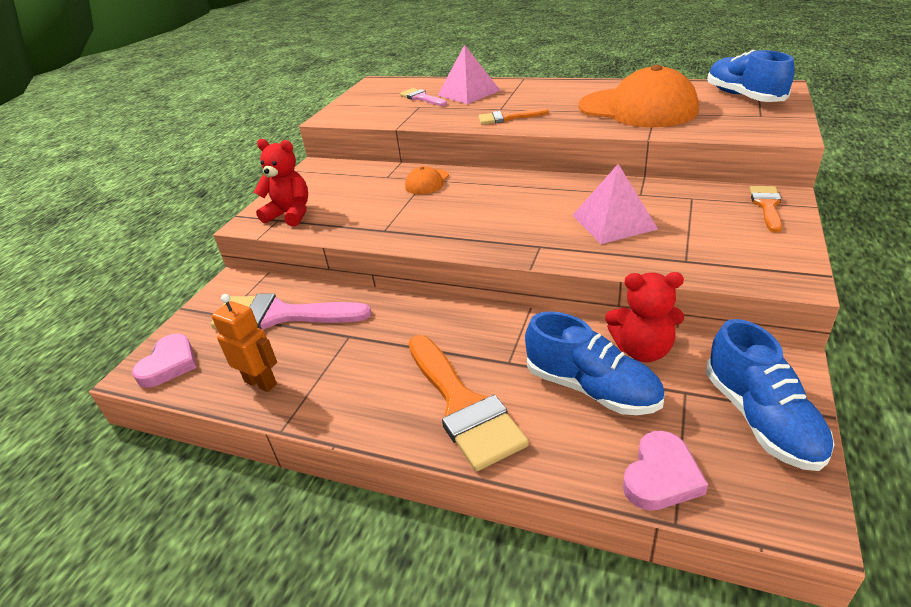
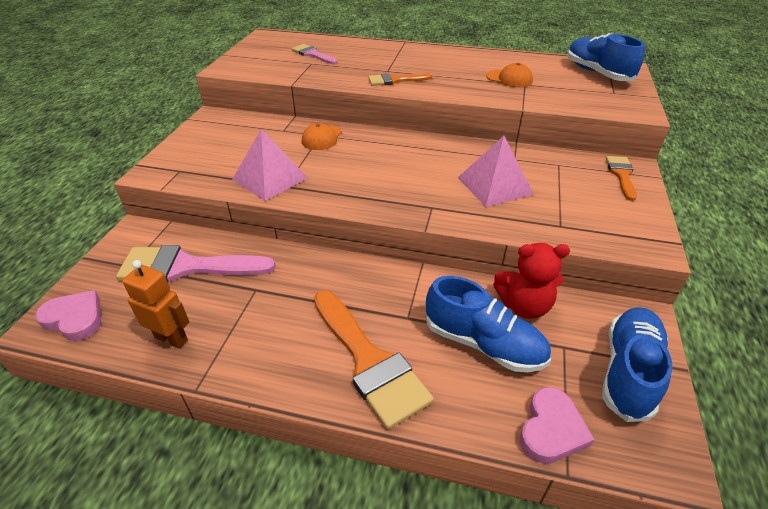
camera: 10 degrees left, 5 degrees up
(169, 364) = (75, 318): pink heart -> pink heart turned 75 degrees counterclockwise
(290, 214) = (191, 166): red teddy bear -> none
(468, 93) = (356, 52): pink pyramid -> pink pyramid (270, 178)
(637, 108) = (509, 79): orange cap -> orange cap, size x0.45
(761, 418) = (628, 371): blue shoe -> blue shoe turned 135 degrees counterclockwise

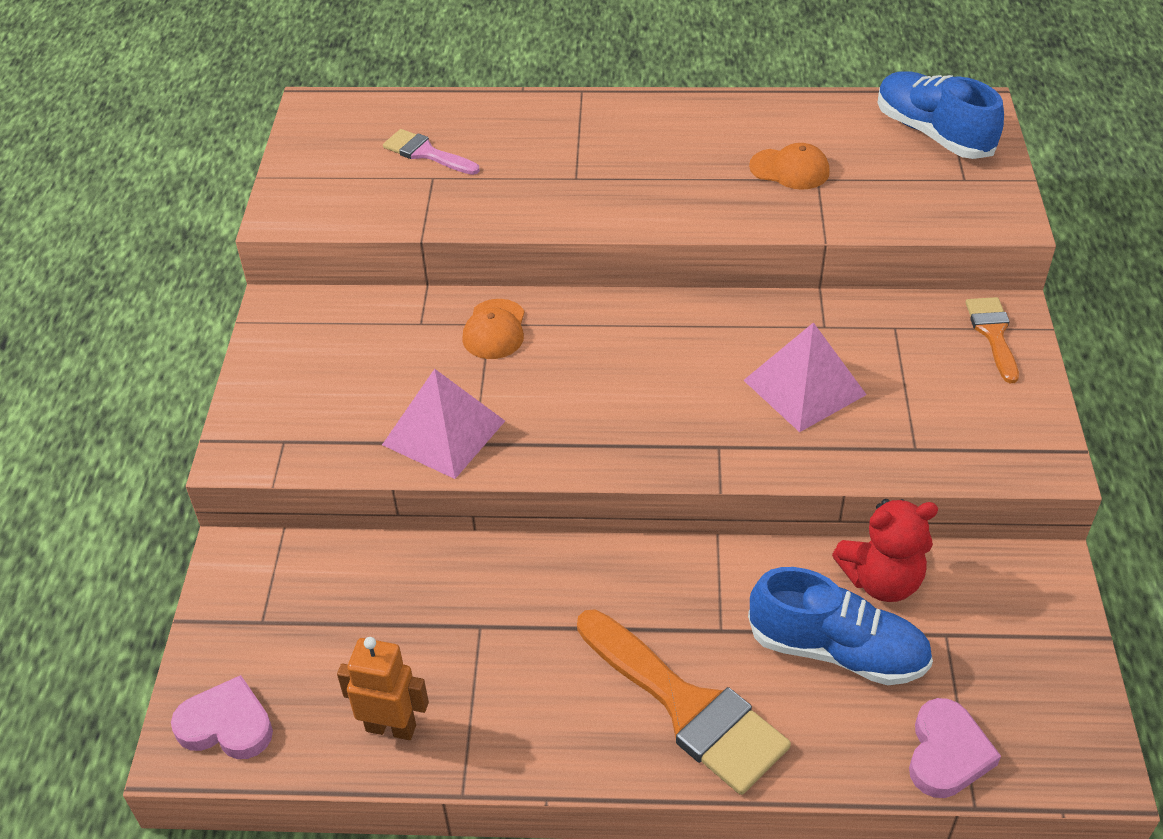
camera: 10 degrees left, 5 degrees up
(187, 267) = (355, 607): pink brush -> none
(395, 80) = (597, 202): orange brush -> none
(628, 371) = (1034, 655): blue shoe -> none

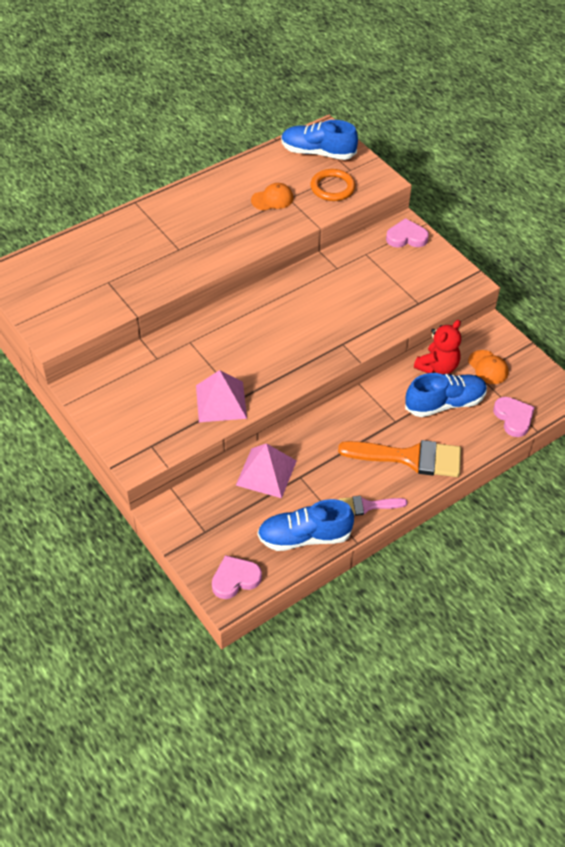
camera: 40 degrees left, 5 degrees up
(391, 727) = (304, 537): orange robot -> blue shoe
(426, 153) = (91, 271): pink brush -> pink brush (367, 506)
(494, 330) = (195, 343): orange cap -> orange cap (488, 367)
(804, 387) = (353, 299): pink pyramid -> pink pyramid (266, 472)
(906, 193) = (332, 187): none -> orange ring
(993, 334) = (406, 237): orange brush -> pink heart

